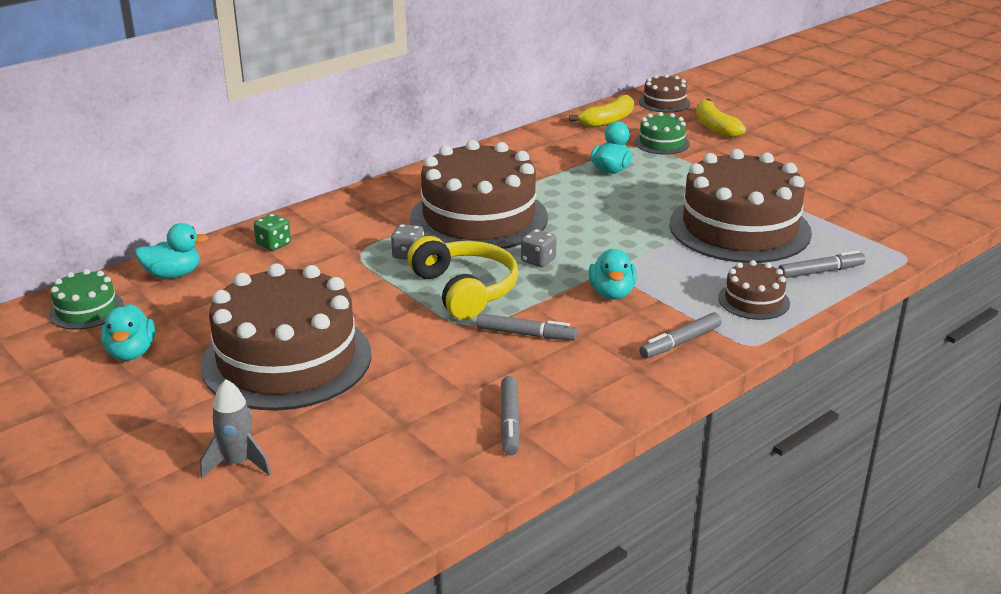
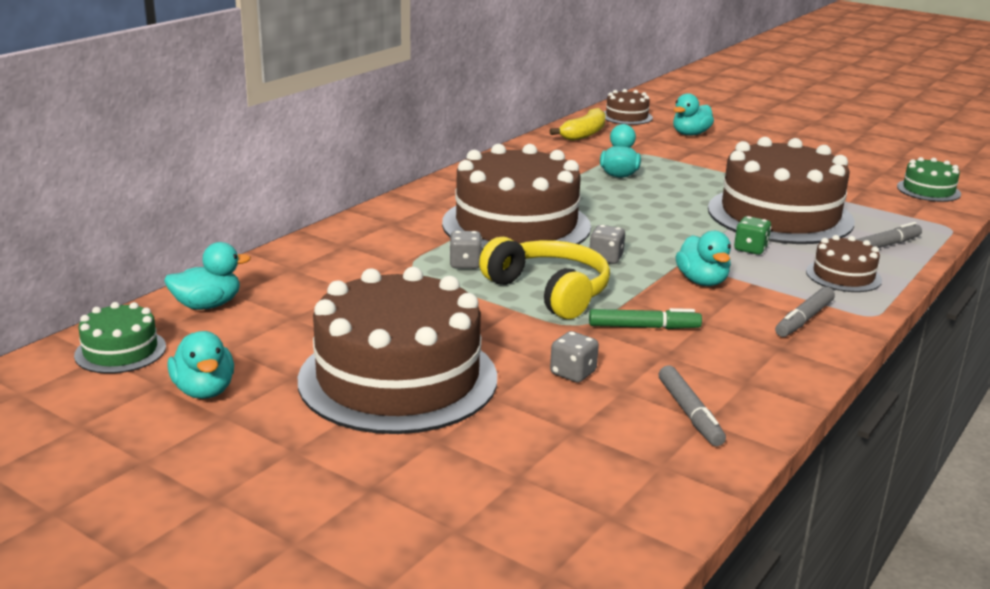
camera: 15 degrees left, 5 degrees down
(238, 463) = (411, 495): grey rocket -> none
(273, 244) = (308, 266): green dice -> green dice (750, 249)
(434, 372) = (573, 373): none -> grey dice
(525, 334) = (643, 327): grey marker -> green marker
(661, 143) = (650, 149): green cake -> green cake (928, 190)
(715, 127) = (690, 134): yellow banana -> turquoise duck

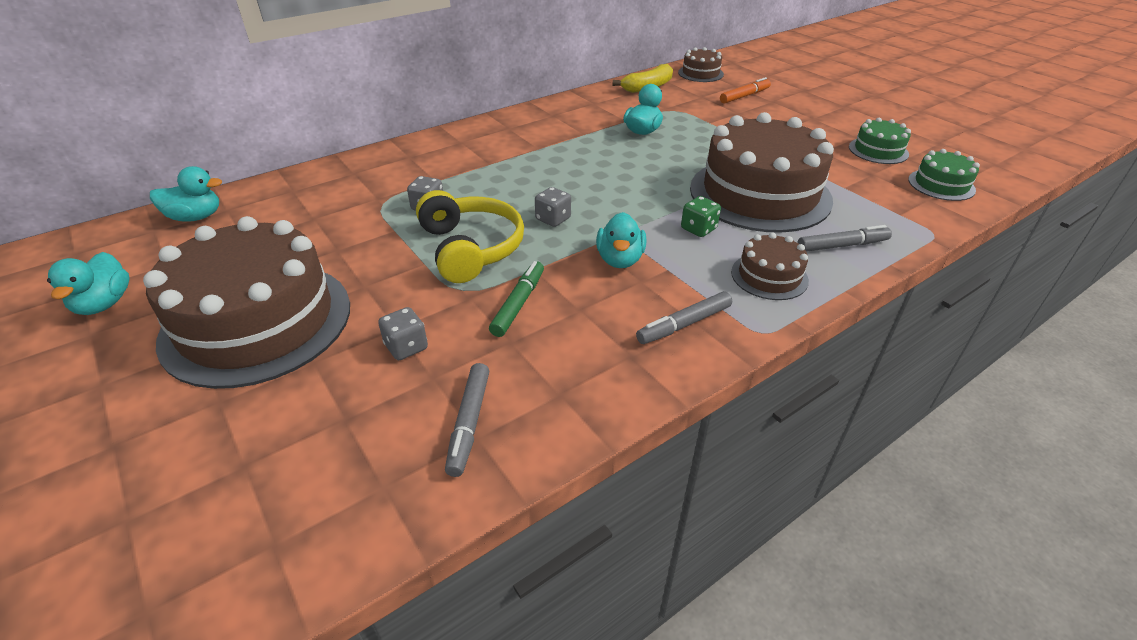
camera: 20 degrees right, 15 degrees up
(120, 351) = (91, 251): green cake -> green cake (878, 150)
(516, 225) = (507, 172): brown cake -> none
(643, 327) = (518, 304): green marker -> green marker turned 90 degrees counterclockwise
(690, 134) = (744, 96): turquoise duck -> orange marker

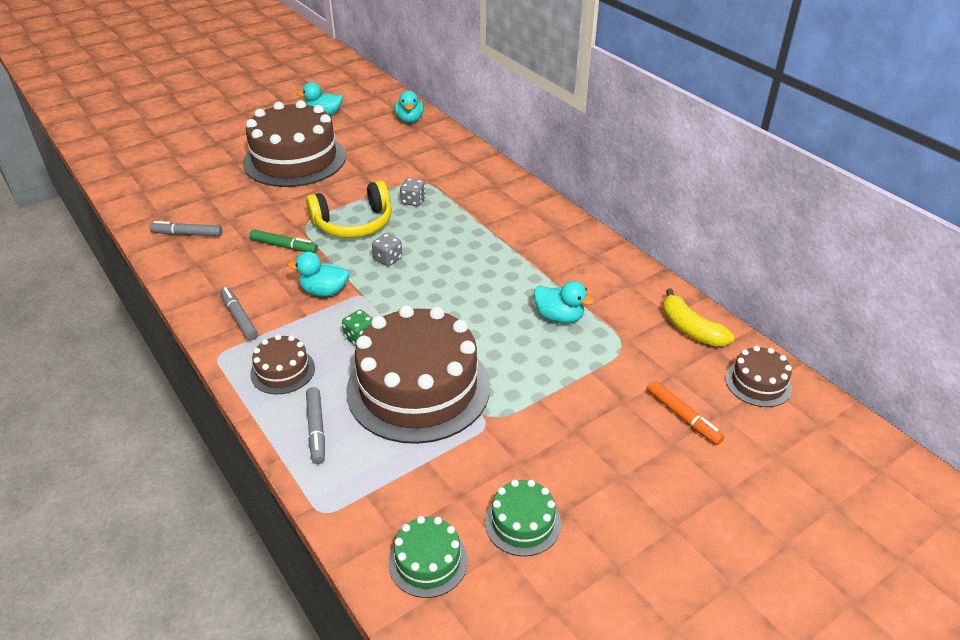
camera: 90 degrees right, 0 degrees up
(406, 347) = (256, 209): grey dice -> none

